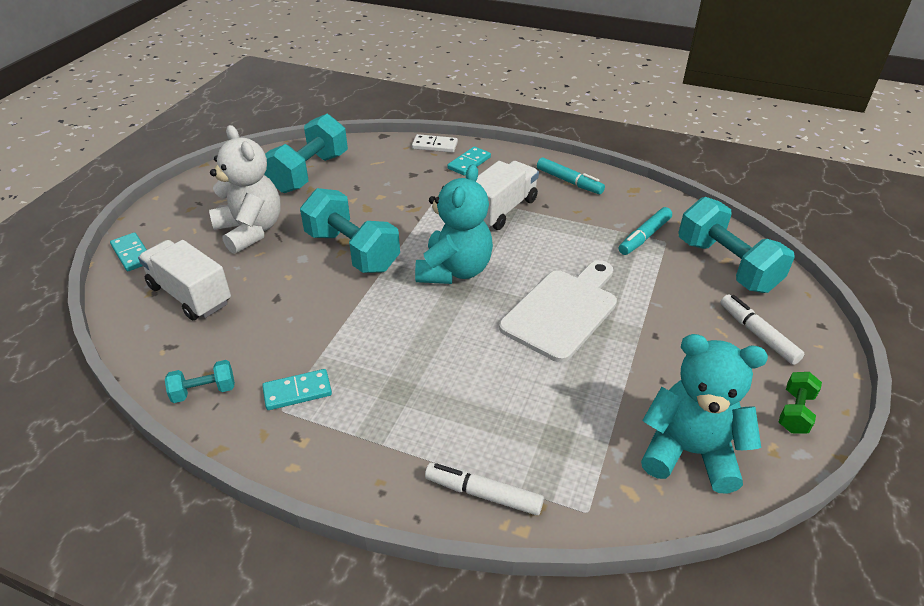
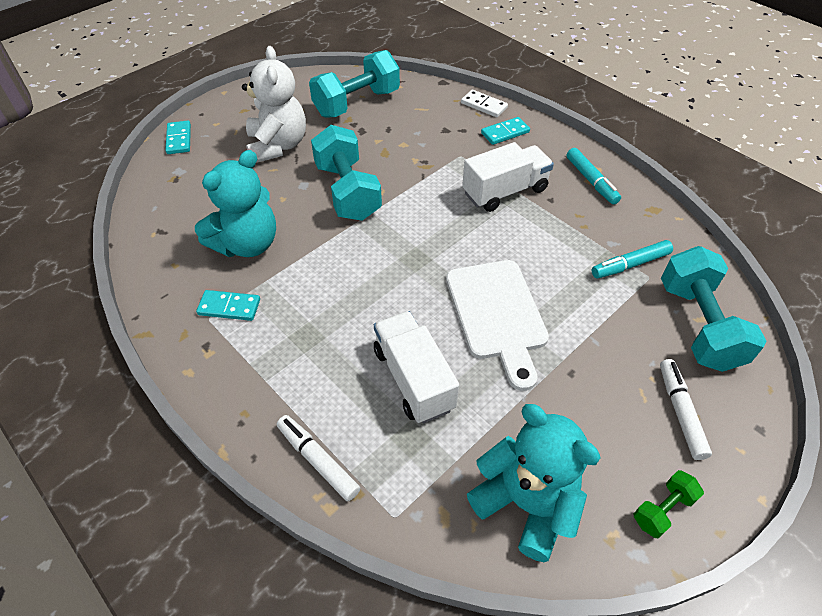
camera: 25 degrees right, 10 degrees up
(190, 295) = (200, 190): white truck -> white truck (413, 379)
(204, 391) = (163, 280): turquoise dumbbell -> none
(454, 270) = (424, 239): turquoise teddy bear -> turquoise teddy bear (247, 244)
(562, 311) = (497, 314): white cutting board -> white cutting board turned 105 degrees clockwise

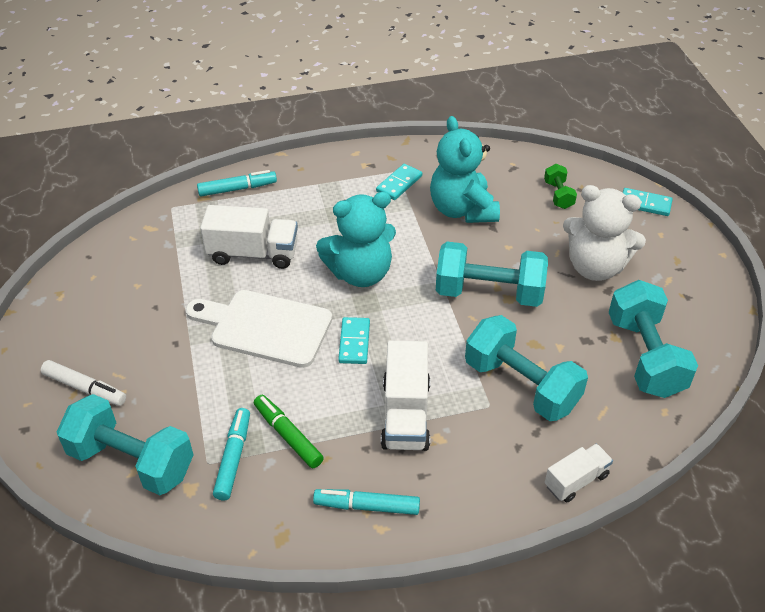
camera: 120 degrees right, 5 degrees down
(318, 460) = (237, 189): white marker -> turquoise marker
(429, 147) = (521, 385): none -> turquoise dumbbell
(484, 105) = (576, 480): white domino -> white truck
(505, 133) = (506, 472): turquoise domino -> turquoise domino (354, 342)
(525, 503) = (119, 266): turquoise teddy bear -> turquoise teddy bear (360, 273)
(582, 244) = (288, 435): none -> green marker
(662, 509) = (45, 330): green dumbbell -> green dumbbell (558, 195)

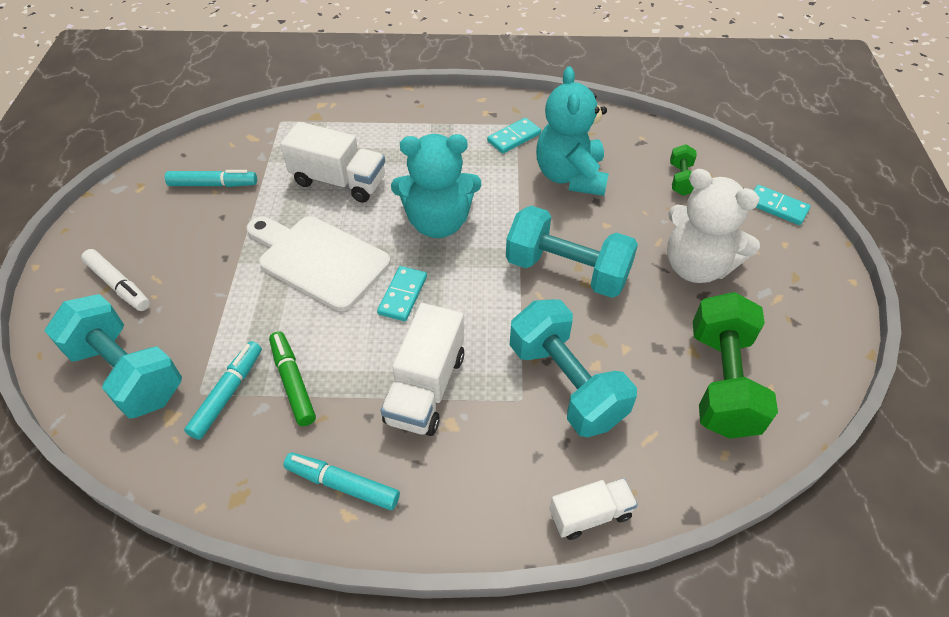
camera: 15 degrees right, 5 degrees up
(237, 189) = (351, 114): turquoise marker -> turquoise marker (213, 184)
(645, 356) = (722, 382): turquoise dumbbell -> green dumbbell

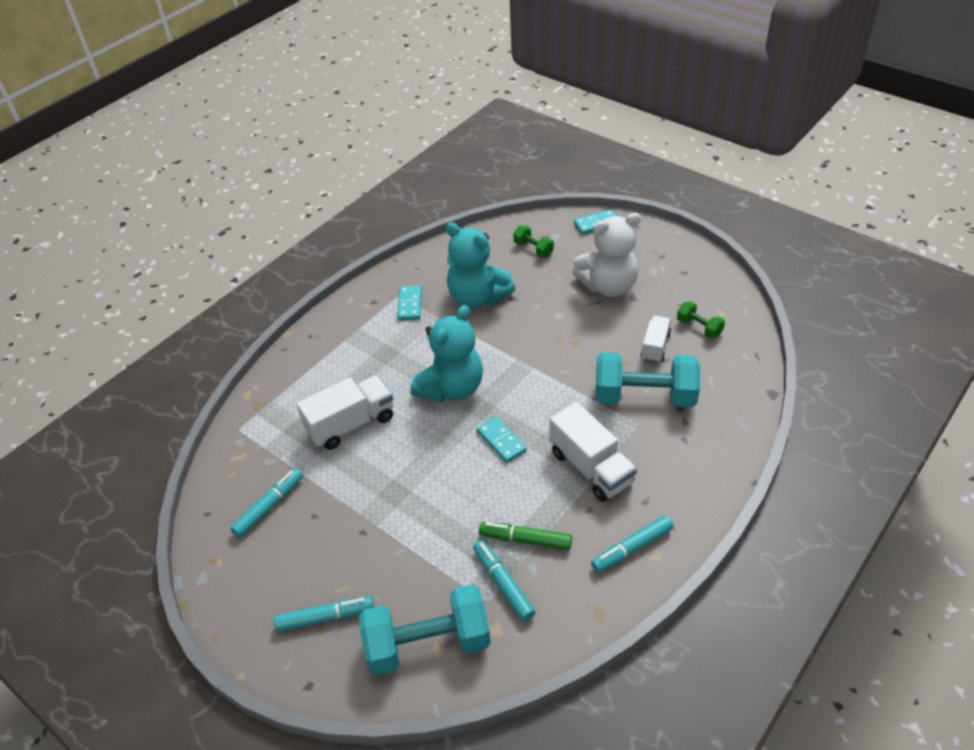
camera: 50 degrees left, 5 degrees down
(119, 285) = (325, 618): white marker -> turquoise marker
(318, 260) = (422, 473): white cutting board -> none
(567, 271) = (558, 346): turquoise dumbbell -> none
(590, 515) = (740, 436): white truck -> white truck (655, 347)
(722, 382) = (699, 328): green dumbbell -> green dumbbell, size x0.48

